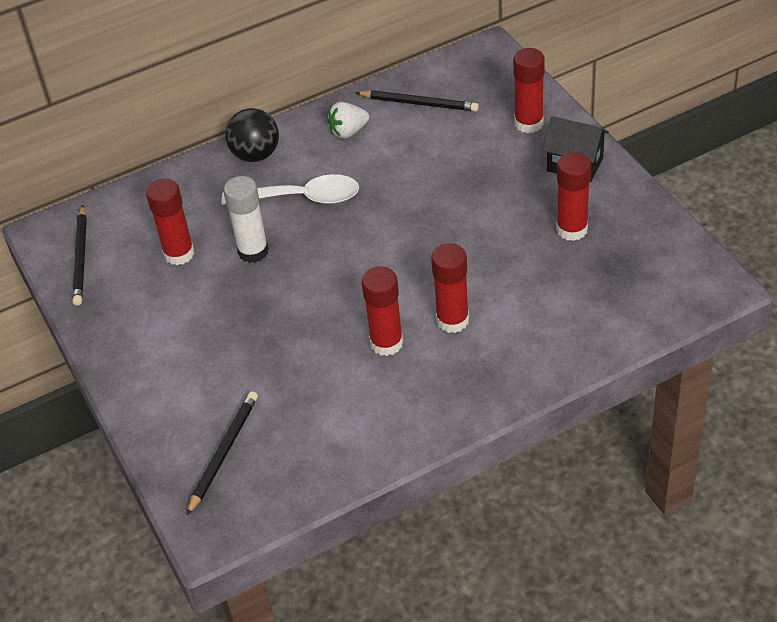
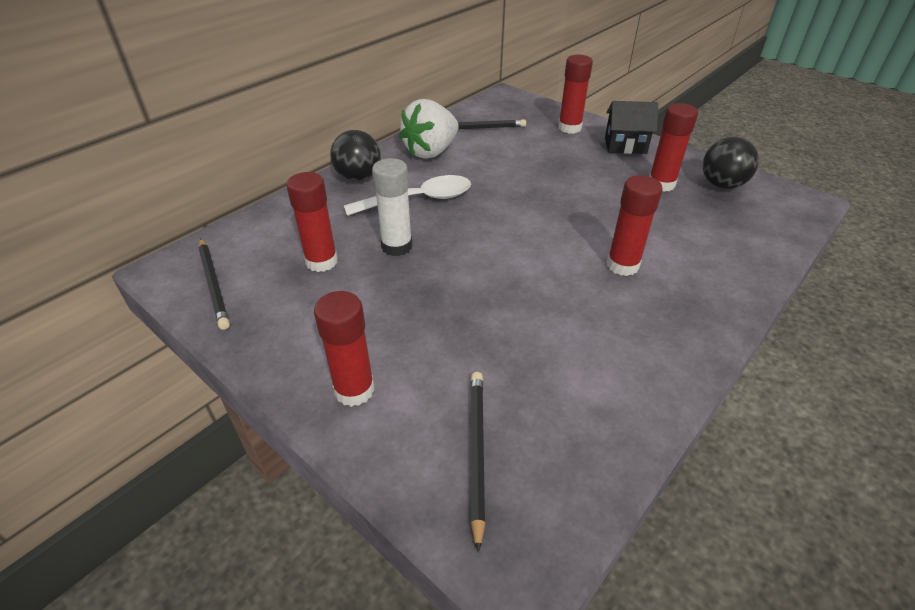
camera: 25 degrees left, 5 degrees down
(348, 132) = (431, 152): white strawberry -> white strawberry, size x1.75
(386, 343) = (577, 296): red glue stick -> red glue stick (354, 390)
(640, 244) = (722, 185): none -> black ball

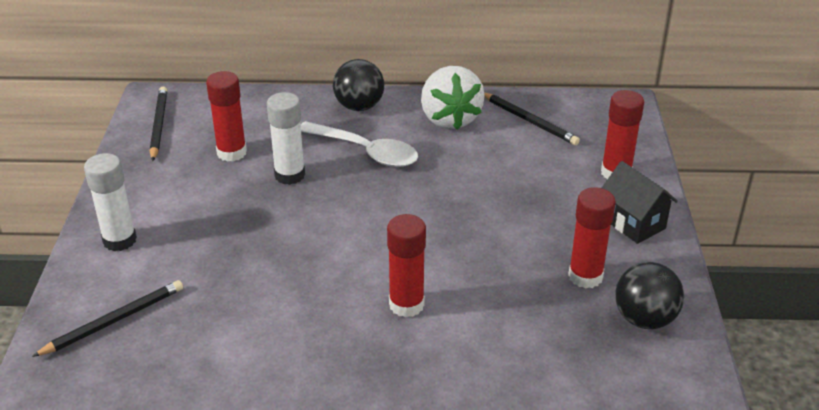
camera: 50 degrees right, 5 degrees down
(214, 284) = (158, 125): black pencil -> black pencil turned 150 degrees clockwise
(354, 390) = (119, 240): red glue stick -> white glue stick
(431, 152) = (449, 119): white strawberry -> white strawberry turned 105 degrees counterclockwise

